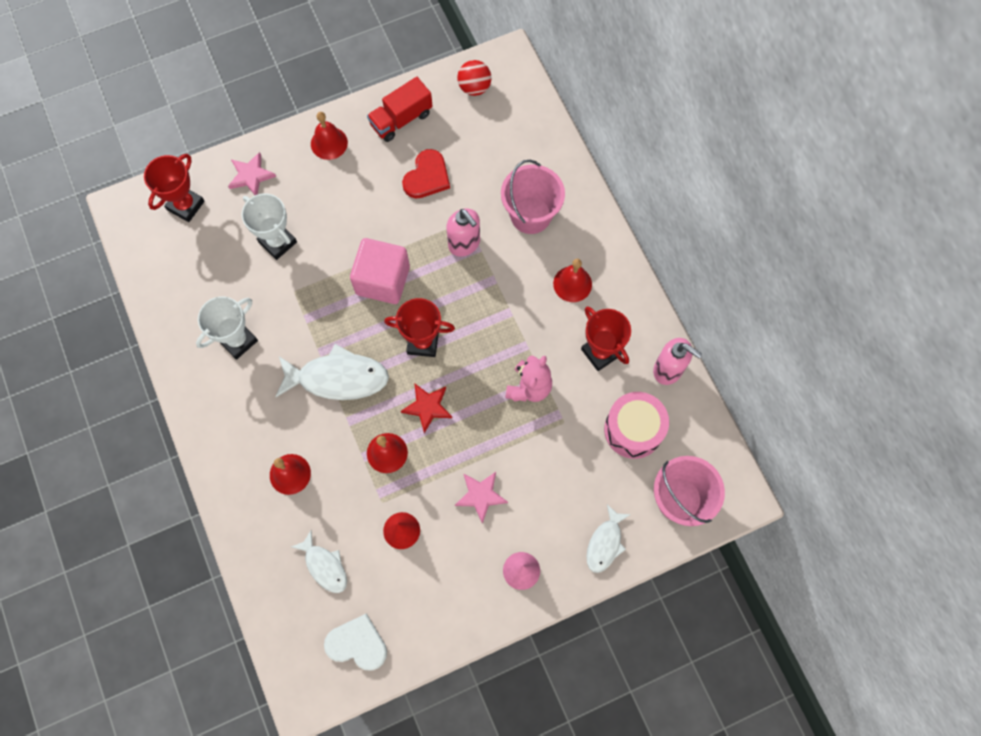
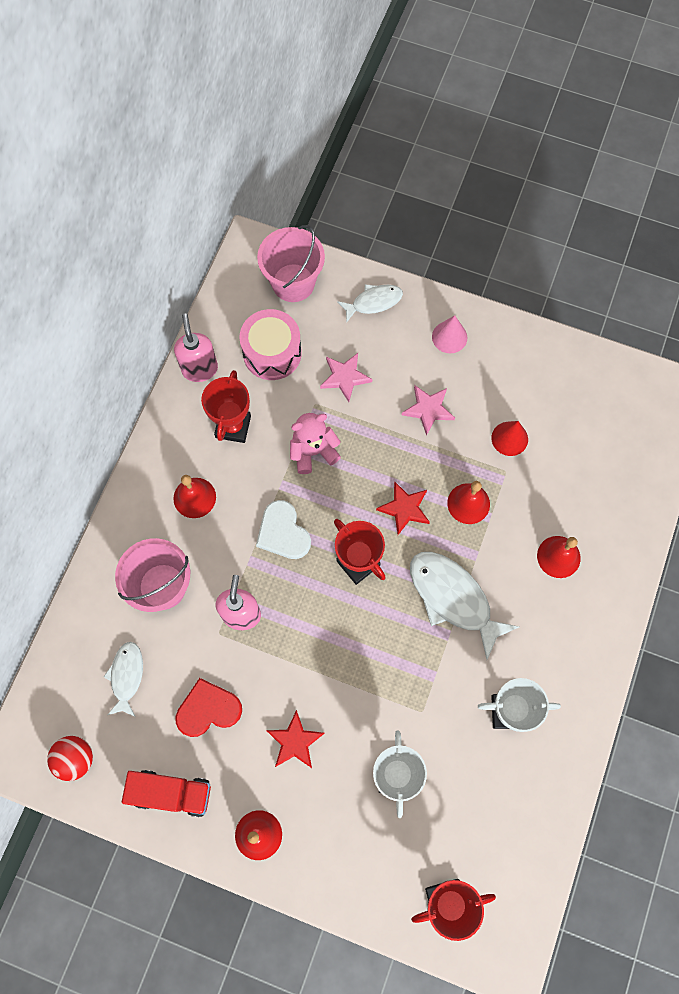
camera: 135 degrees left, 0 degrees up
(251, 176) = (359, 872): pink star -> pink star (345, 377)
(324, 566) = (589, 465): white fish -> white fish (127, 676)
(356, 206) = (295, 741): none -> red star
(357, 644) = (610, 393): white heart -> white heart (283, 532)
(382, 280) = (339, 648): pink cube -> none

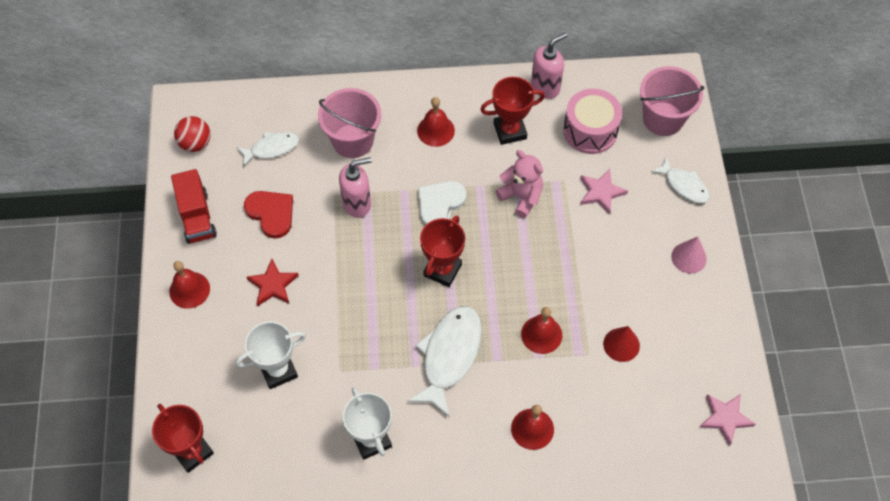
camera: 65 degrees right, 10 degrees down
(404, 509) = (509, 286): red star -> none
(428, 409) = (610, 268): pink star -> pink star (725, 418)

